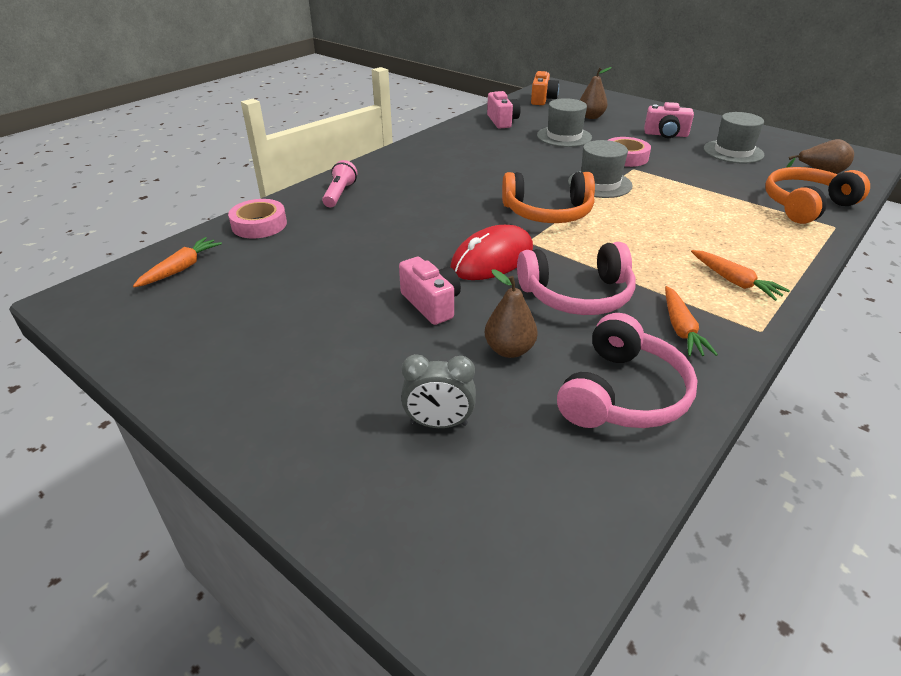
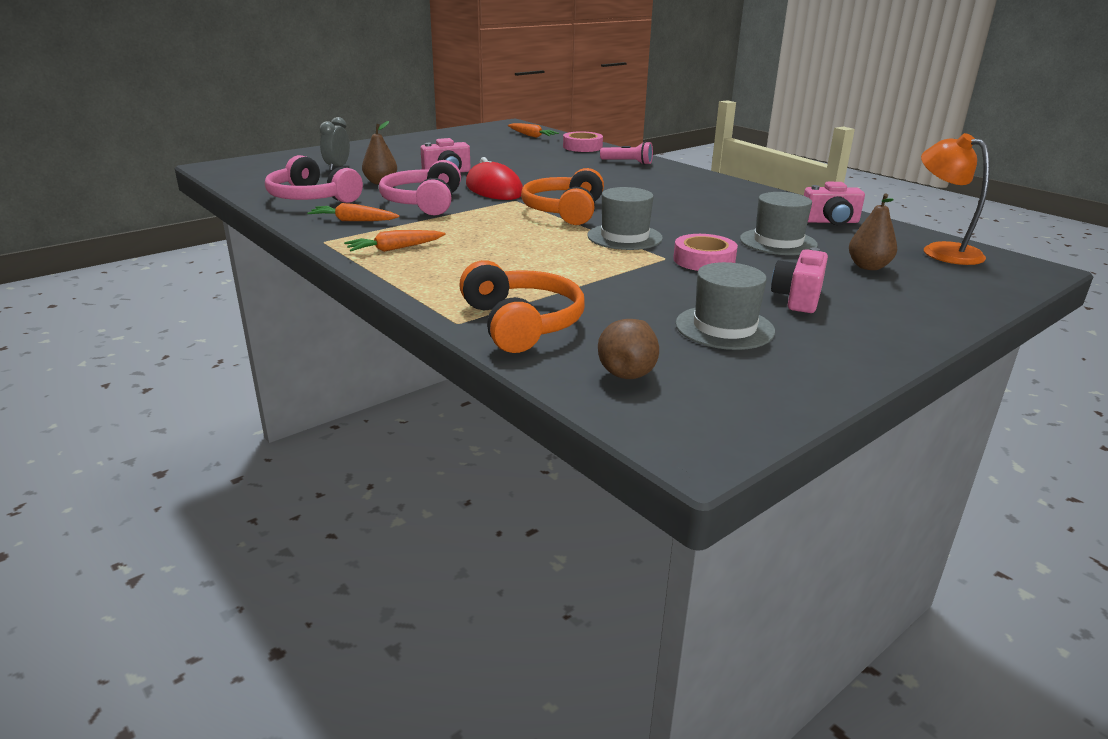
camera: 100 degrees right, 10 degrees down
(542, 99) = (942, 251): orange camera -> orange lamp

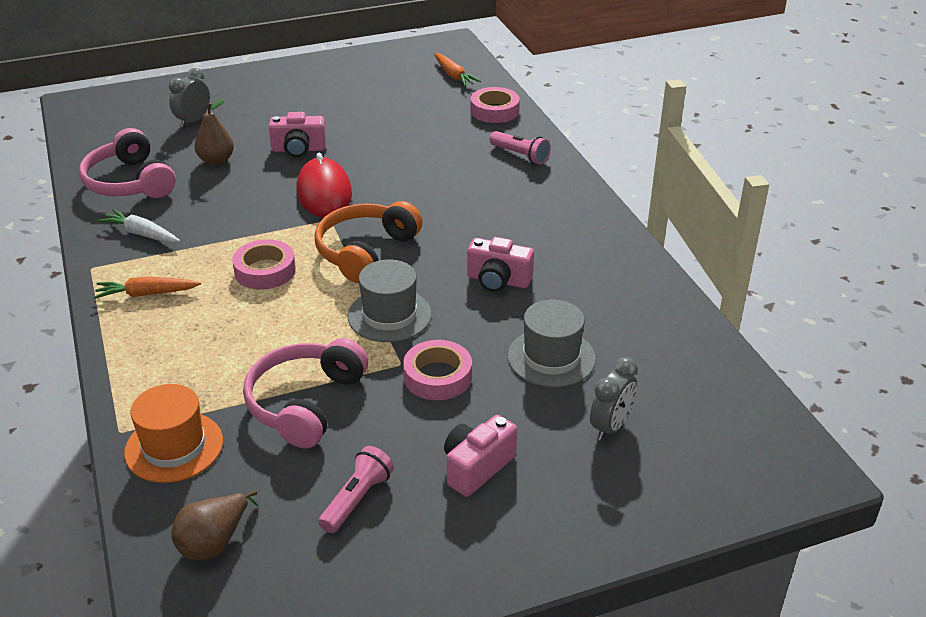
camera: 20 degrees right, 10 degrees up
(353, 221) = (142, 234): orange carrot -> white carrot
(424, 203) = (232, 210): pink headphones -> pink headphones (305, 403)
(490, 227) = (265, 271): none -> pink tape
(521, 323) = (174, 447): orange headphones -> orange hat
(724, 327) = (357, 499): grey hat -> pink flashlight
(830, 222) = (653, 327): pink camera -> pink camera (498, 280)
(868, 267) = (611, 427): brown pear -> grey clock
(942, 251) = (732, 414): orange lamp -> none

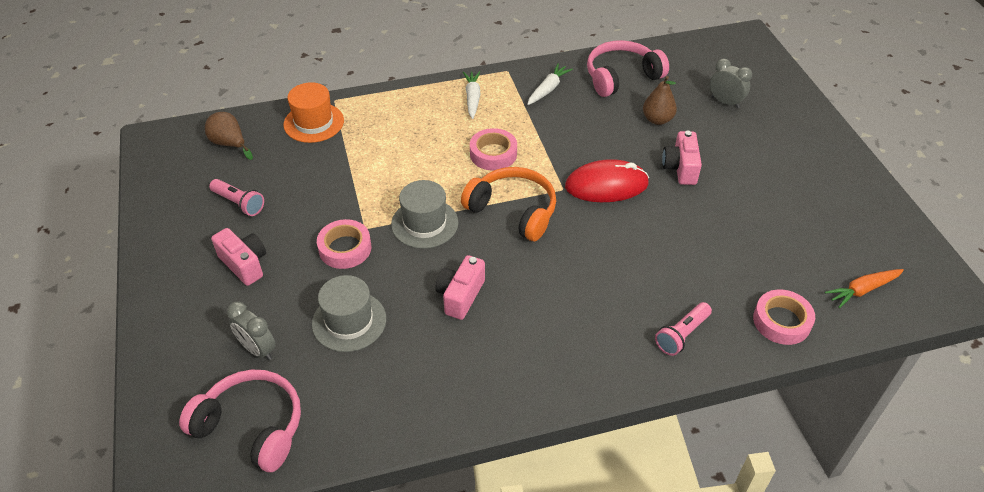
camera: 95 degrees right, 10 degrees up
(147, 294) = (472, 98): orange carrot -> white carrot
(305, 403) = (336, 178): pink headphones -> pink headphones (252, 426)

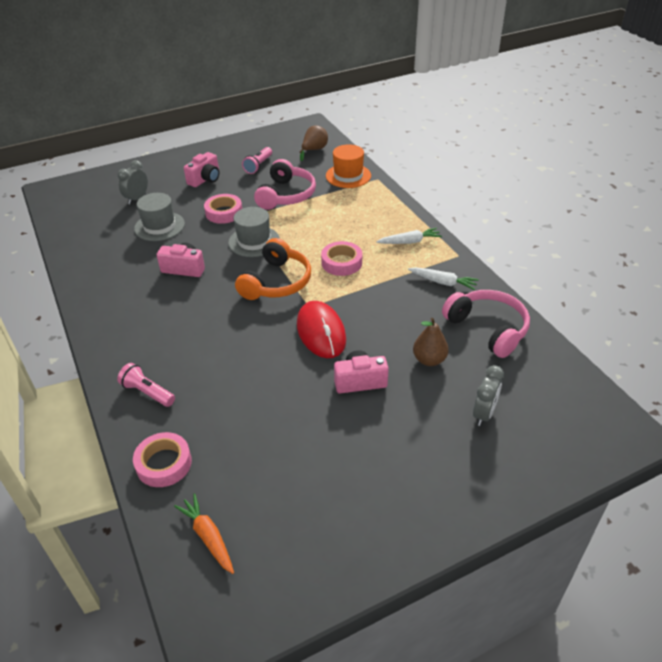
camera: 80 degrees right, 5 degrees down
(252, 426) = (81, 208): pink headphones -> pink headphones (286, 195)

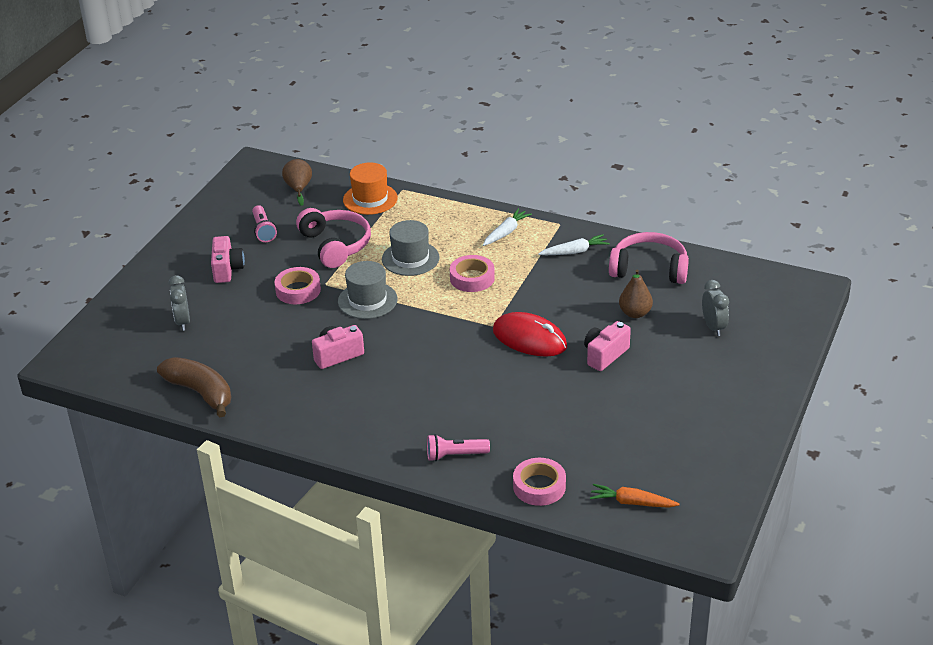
camera: 40 degrees left, 5 degrees down
(80, 248) = (200, 393): none -> brown banana
(159, 226) = (252, 334): grey hat -> grey hat (410, 258)
(276, 282) = (438, 322): orange headphones -> none

